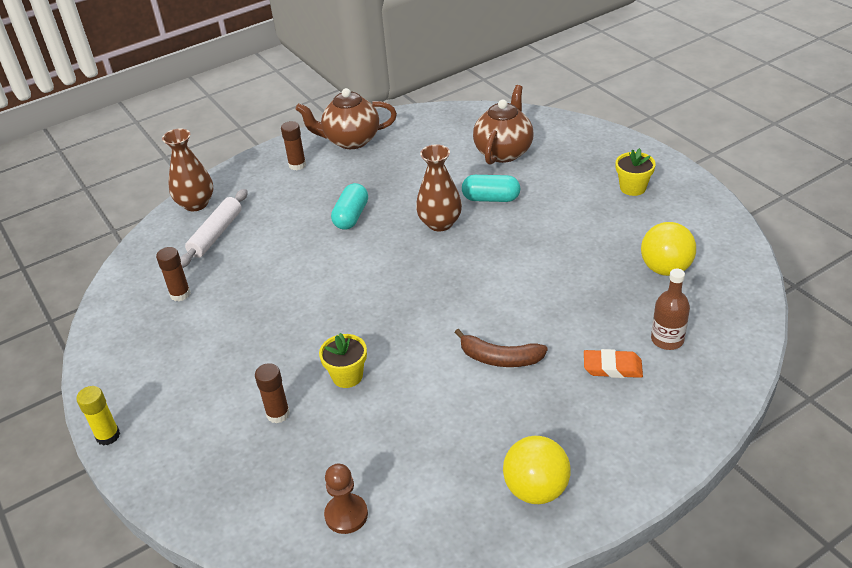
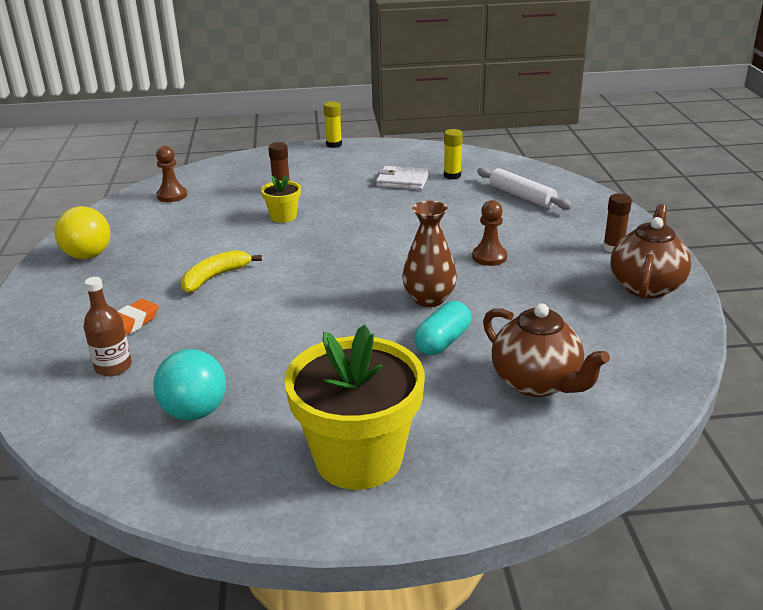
camera: 115 degrees right, 10 degrees down
(180, 294) = (452, 175): brown glue stick -> yellow glue stick
(196, 204) = (580, 194): brown vase -> none
(210, 325) = (402, 181): none -> white wallet
(351, 216) = (489, 257): turquoise capsule -> brown pawn
(499, 358) = (215, 277): brown banana -> yellow banana
(633, 188) = (358, 458): yellow flower pot -> yellow flower pot, size x2.16
(665, 269) = (195, 412): yellow ball -> turquoise ball

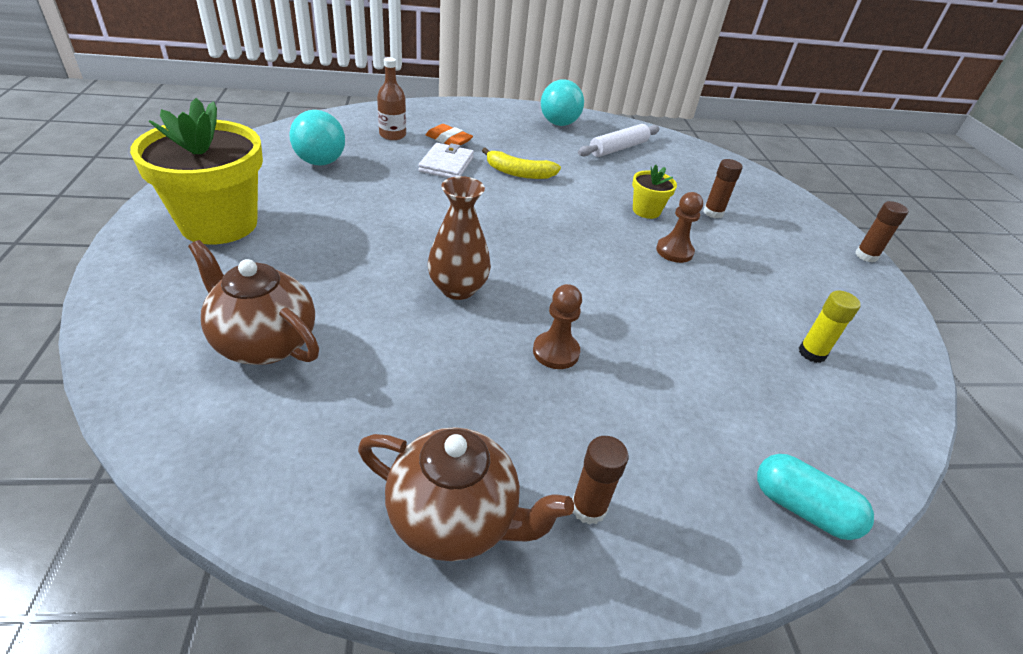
camera: 85 degrees right, 10 degrees up
(88, 256) = (559, 123): yellow ball -> turquoise ball
(172, 195) = (679, 155): brown pawn -> brown pawn (674, 251)
(215, 277) = (519, 173): yellow banana -> yellow banana turned 150 degrees clockwise
(334, 144) = (866, 256): yellow glue stick -> brown glue stick
(402, 181) = (772, 302): white wallet -> white wallet (446, 164)
(442, 341) = (370, 287): turquoise capsule -> turquoise capsule (802, 508)
(522, 196) = (762, 423): white rolling pin -> white rolling pin (618, 148)
(537, 383) = (264, 343): brown teapot -> brown teapot turned 75 degrees clockwise

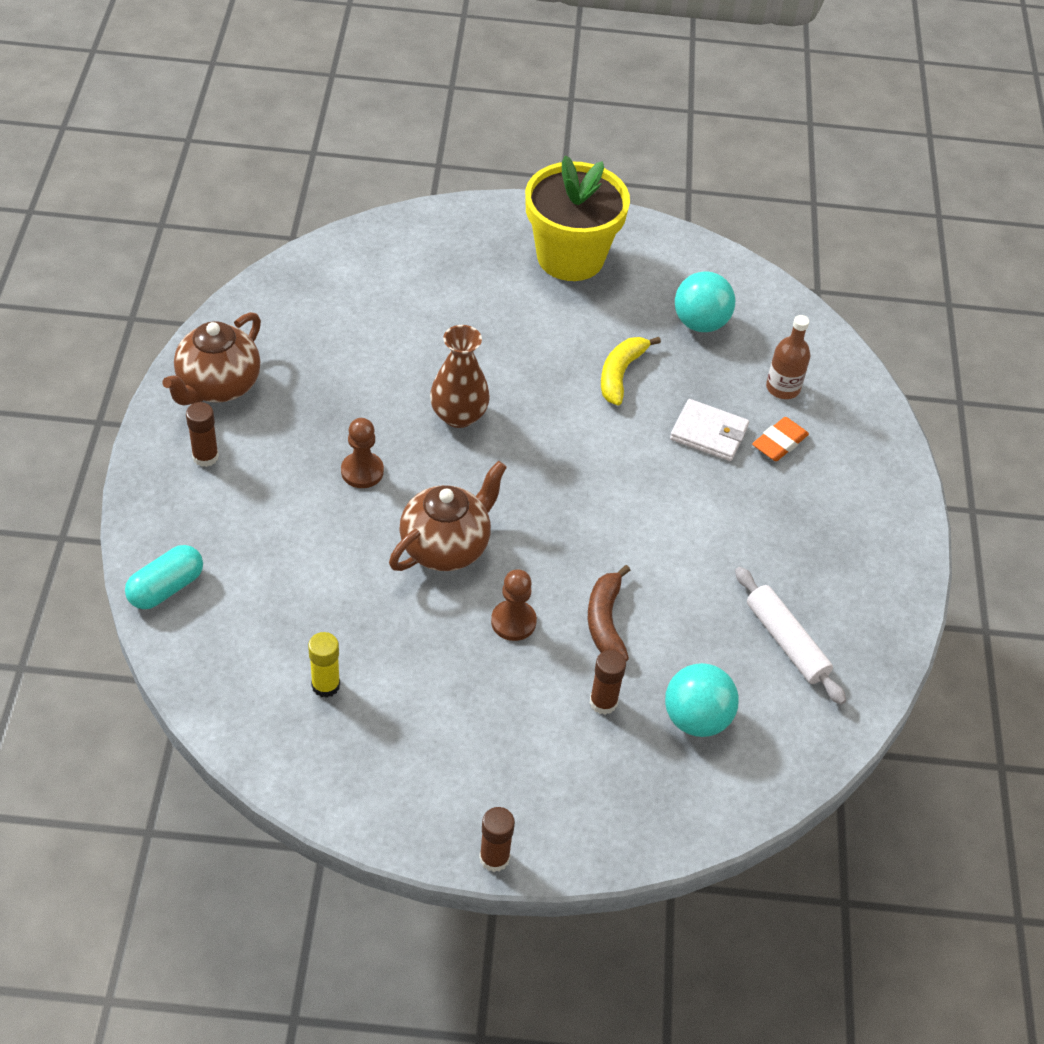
camera: 100 degrees right, 10 degrees up
(264, 343) = (401, 294): brown teapot -> brown teapot (446, 547)
(519, 173) = (694, 503): yellow banana -> yellow banana (620, 374)
(559, 123) = (861, 582): turquoise ball -> turquoise ball (696, 719)
(646, 211) = (605, 621): yellow flower pot -> brown banana

